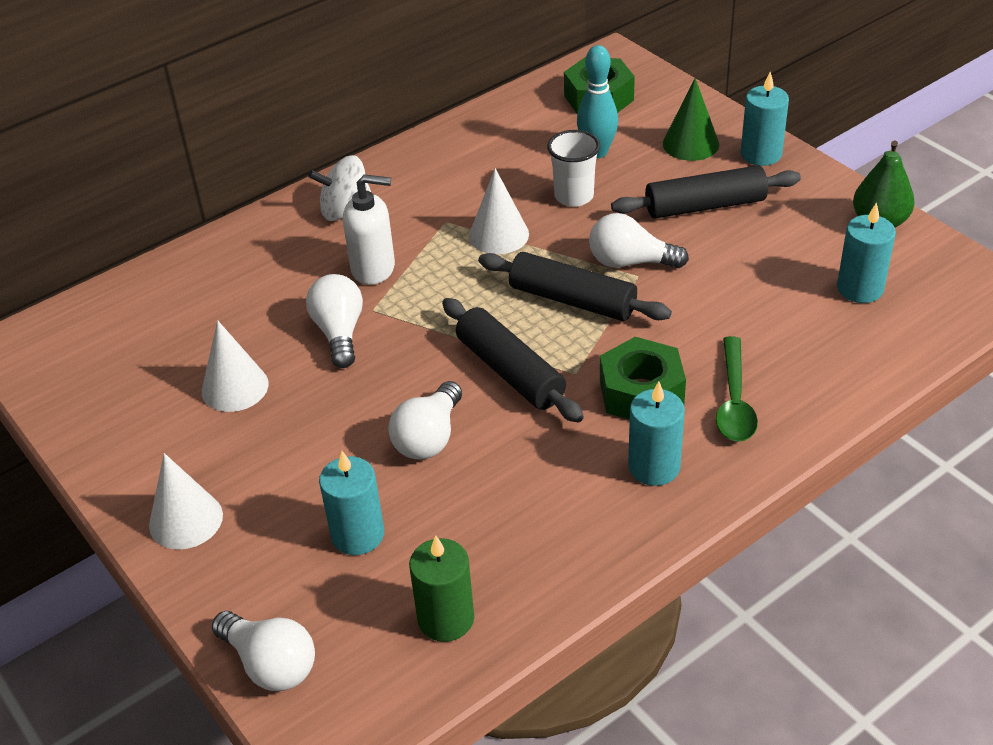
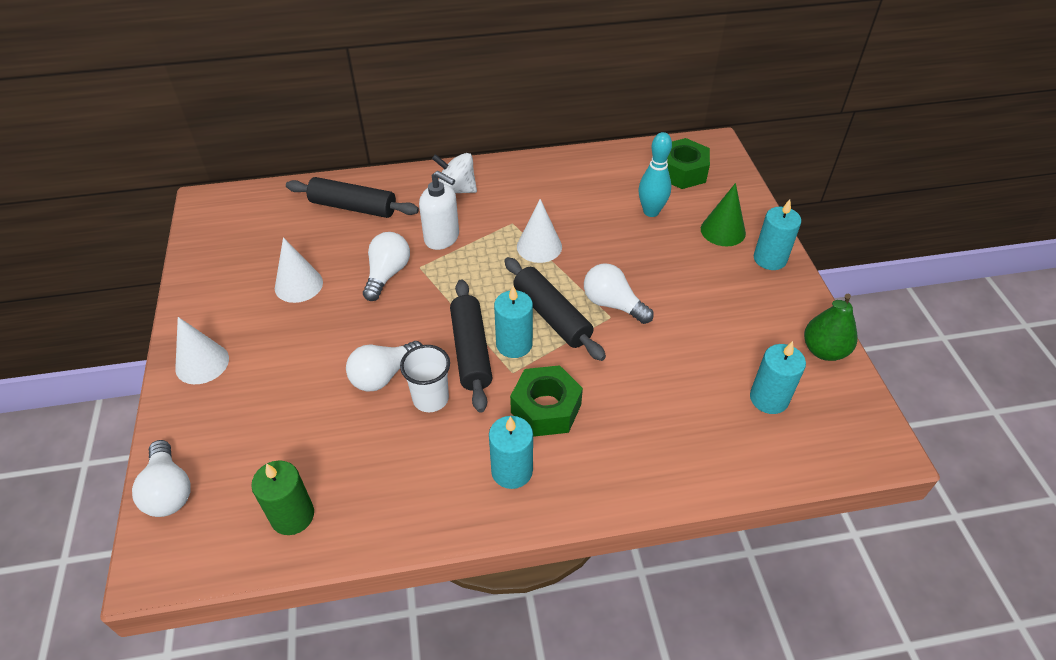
camera: 25 degrees right, 5 degrees up
(357, 535) = (288, 424): turquoise candle -> turquoise candle (514, 344)
(574, 196) = (610, 238): white cup -> white cup (430, 399)
(705, 206) = (698, 283): black rolling pin -> black rolling pin (353, 207)
(734, 401) = (607, 447): green spoon -> none

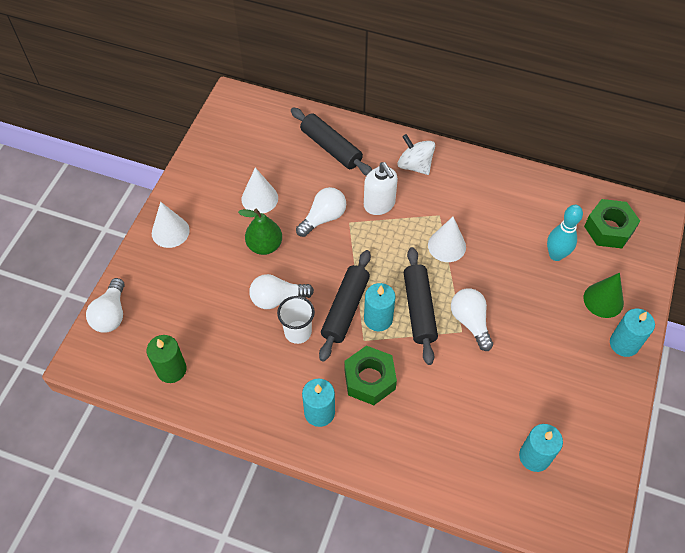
camera: 30 degrees right, 10 degrees up
(824, 350) = (607, 442): green pear -> green pear (264, 245)

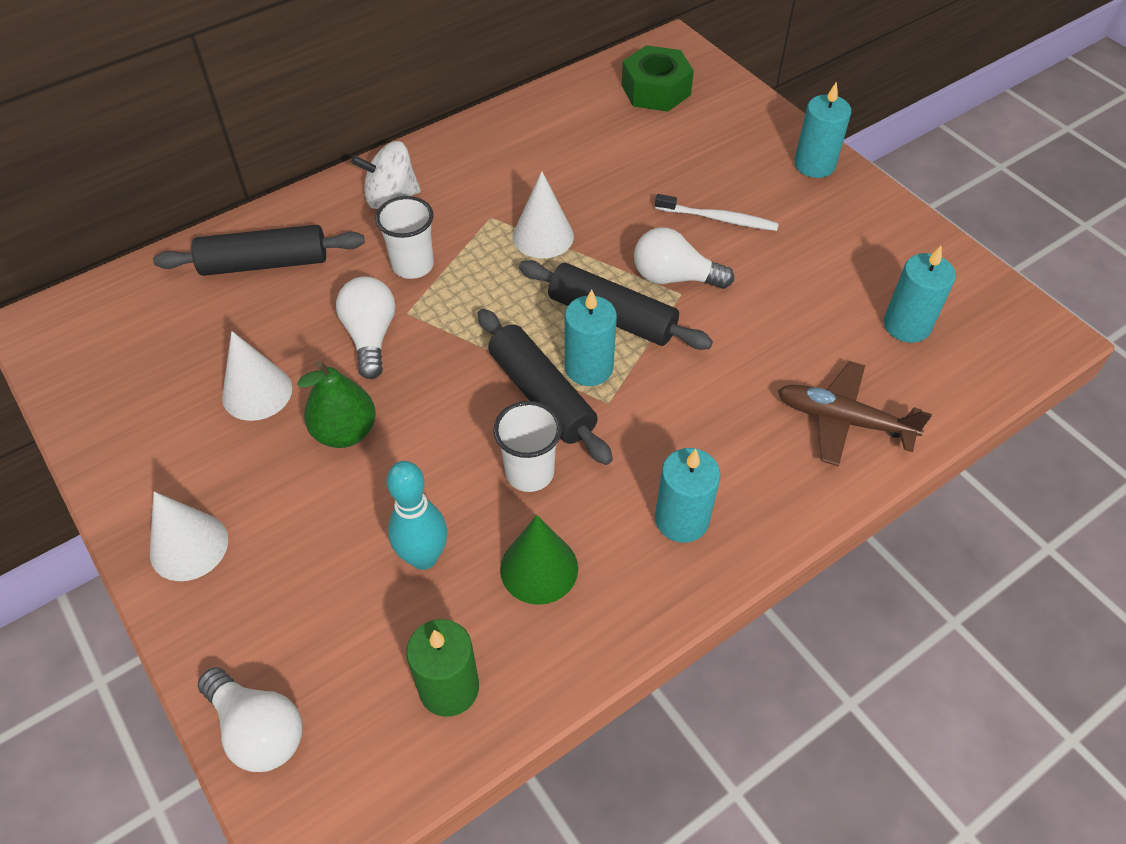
camera: 55 degrees left, 5 degrees down
(277, 298) = (451, 467): white light bulb -> none
(369, 379) = (674, 430): green nut -> none
(379, 204) = (413, 265): white soap dispenser -> white cup
(438, 456) = (843, 420): none -> brown plane
(533, 319) = (719, 219): none -> white toothbrush
(556, 255) = (649, 150): turquoise bowling pin -> turquoise bowling pin (423, 557)
(603, 300) = (744, 148): green cone -> green cone (539, 568)

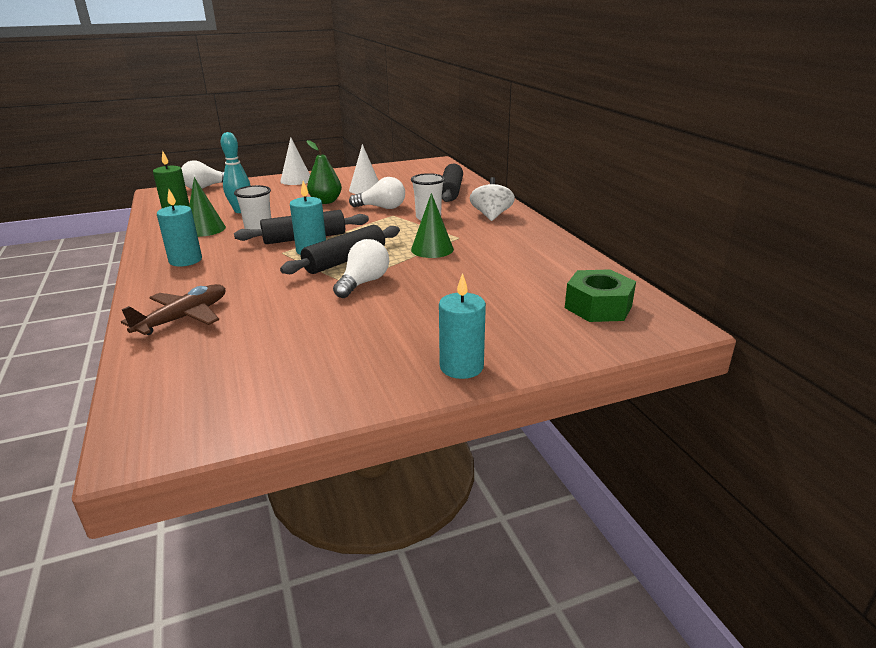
camera: 105 degrees right, 25 degrees down
(543, 236) = (432, 249): white cone -> green cone
(719, 219) = (413, 308): white toothbrush -> none
(907, 325) = (232, 366): turquoise candle -> none

